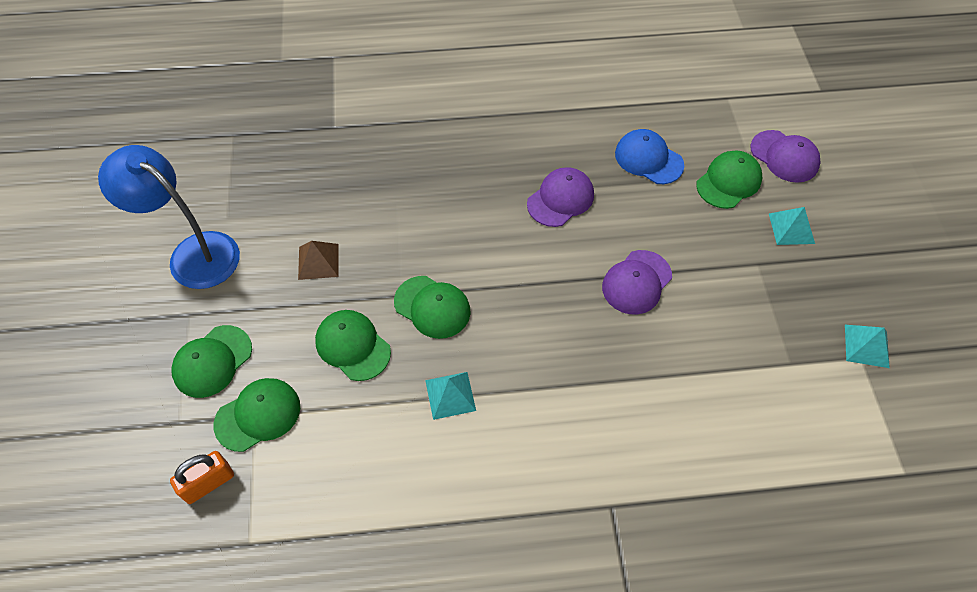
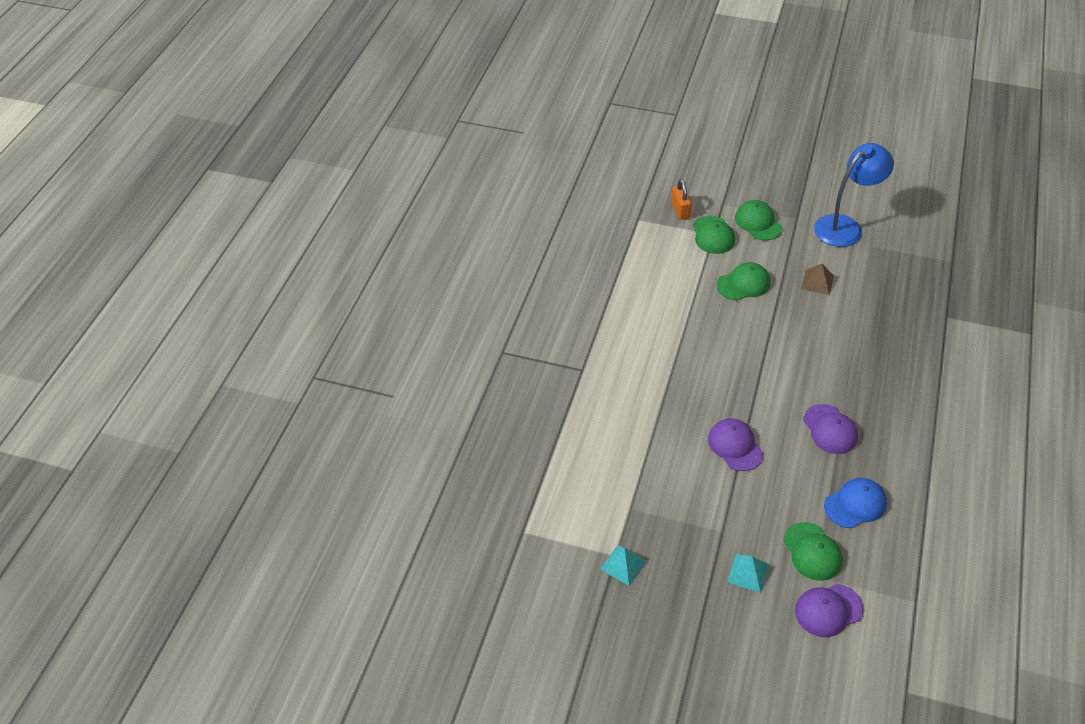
camera: 115 degrees right, 10 degrees down
(432, 307) = (758, 328): green cap -> none
(450, 395) = (688, 319): turquoise pyramid -> none

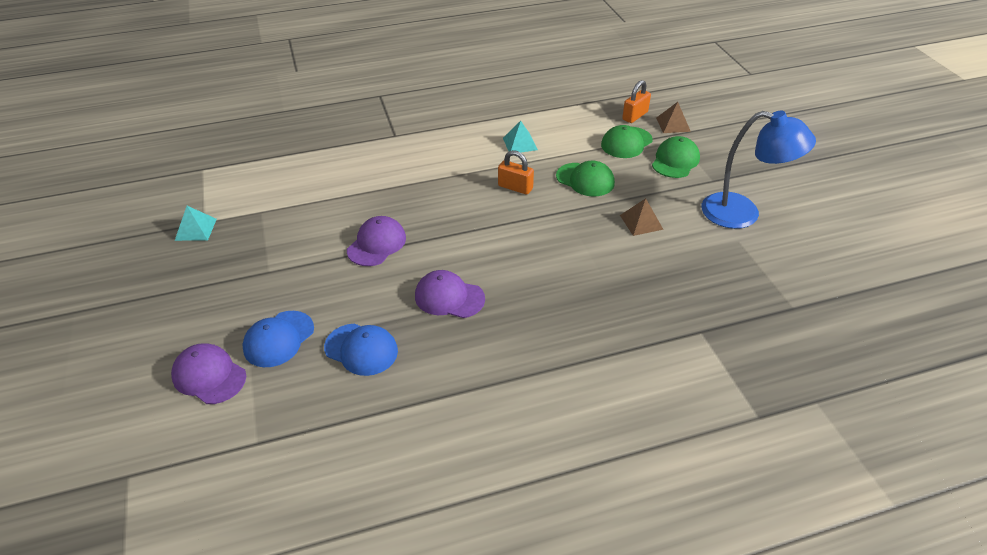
camera: 55 degrees right, 5 degrees down
(710, 196) = (673, 124): none -> brown pyramid
(722, 328) = (515, 187): none -> orange padlock
(748, 573) = (227, 304): turquoise pyramid -> turquoise pyramid (520, 143)
(812, 551) = (279, 339): green cap -> blue cap
(830, 429) = (449, 297): purple cap -> purple cap turned 75 degrees clockwise

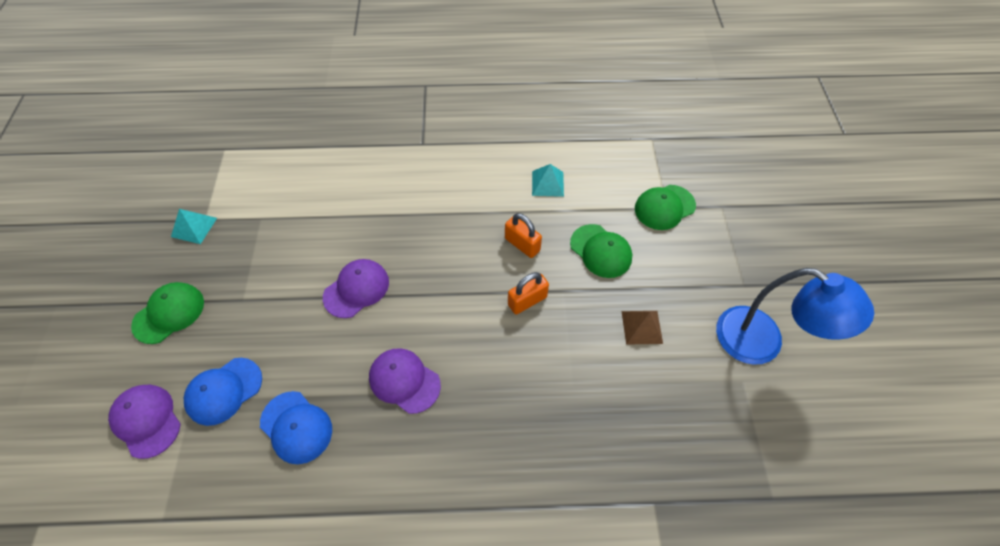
camera: 15 degrees right, 15 degrees up
(635, 116) = (687, 170): orange padlock -> orange padlock (527, 301)
(673, 124) = (726, 191): brown pyramid -> none
(675, 161) = (711, 246): green cap -> green cap (169, 313)

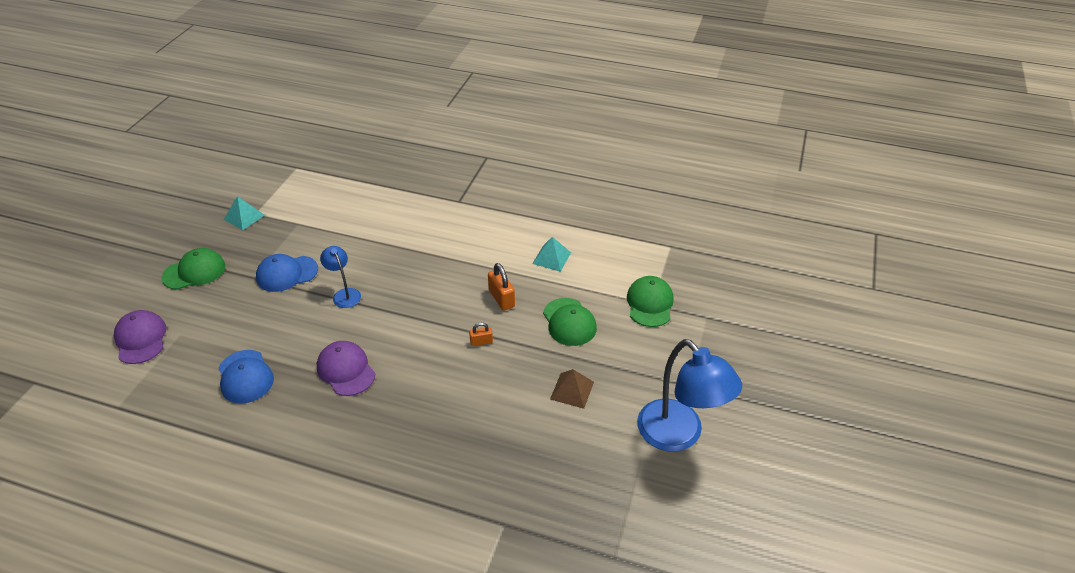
camera: 20 degrees right, 15 degrees down
(224, 391) = (206, 336): blue cap -> blue cap (287, 274)
(356, 289) = (344, 294): purple cap -> blue lamp
(527, 301) = (481, 342): orange padlock -> orange padlock, size x0.59
(664, 207) = (650, 303): green cap -> green cap turned 105 degrees clockwise

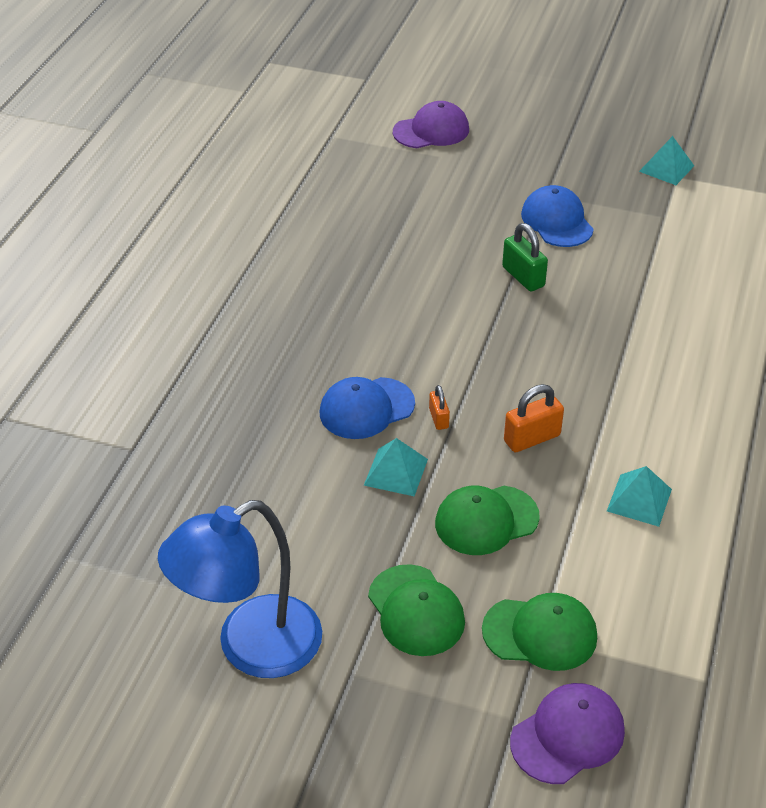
camera: 90 degrees right, 0 degrees up
(194, 272) = (549, 147): green cap -> green cap (416, 610)
(245, 376) = (373, 214): blue cap -> blue cap (366, 408)
(344, 294) = (523, 277): blue lamp -> green padlock
(346, 370) = (384, 293): purple cap -> purple cap (567, 736)
(529, 364) = (396, 472): none -> turquoise pyramid
(572, 390) = (344, 520): brown pyramid -> none

